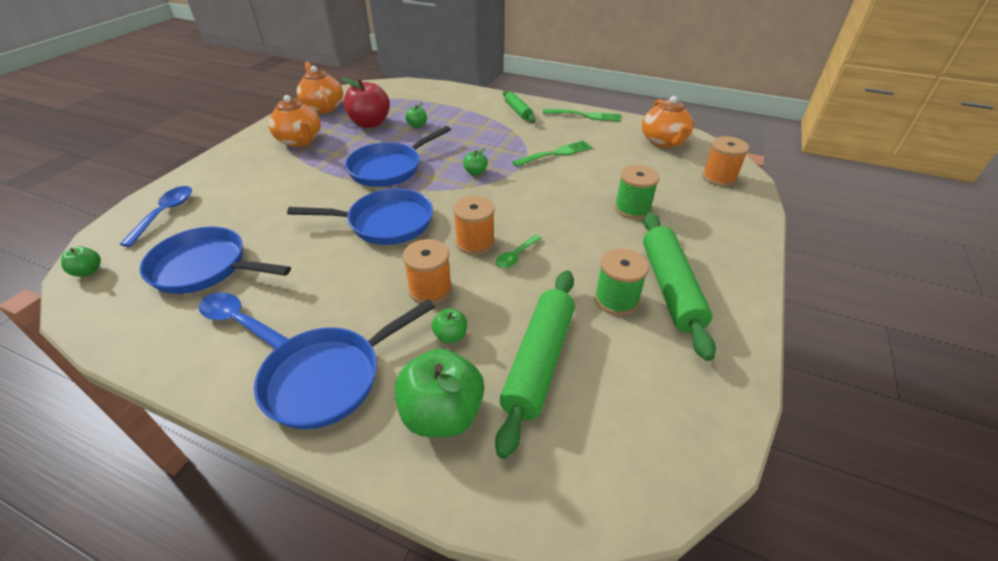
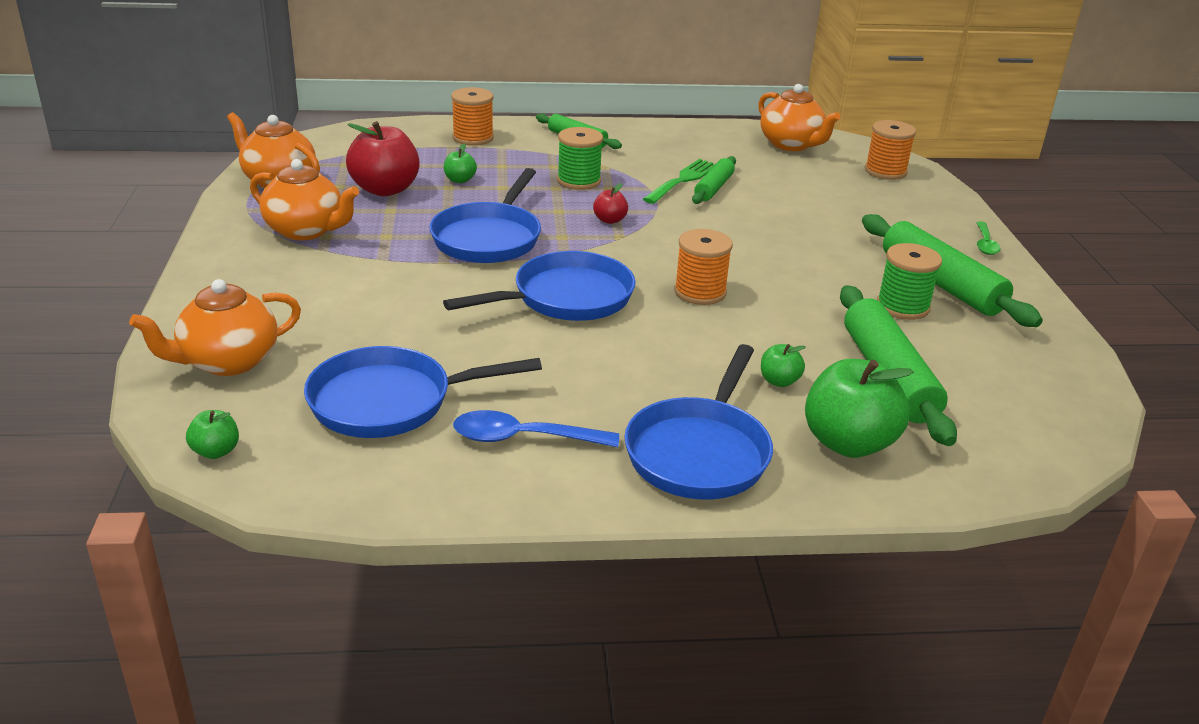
camera: 30 degrees left, 10 degrees down
(165, 214) = (228, 361): blue spoon -> orange teapot
(430, 289) = (706, 348): orange spool -> orange spool (473, 138)
(475, 172) = (610, 220): green apple -> red apple
(516, 256) = (760, 294): green spoon -> green spoon (985, 244)
(571, 164) = (713, 188): none -> green rolling pin
(585, 115) = (669, 130): green fork -> none
(632, 209) = (830, 220): green spool -> green spool (579, 181)

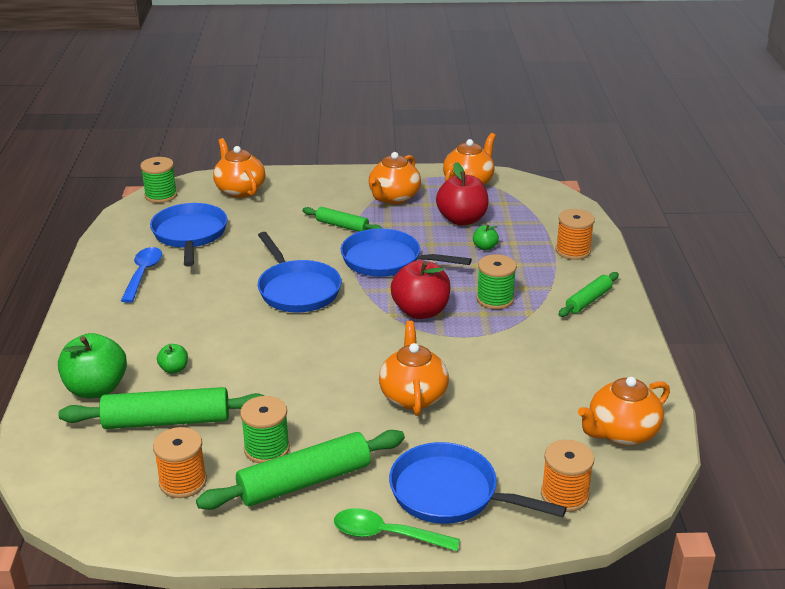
camera: 95 degrees right, 0 degrees up
(216, 451) = (161, 195): green apple -> green spool
(610, 220) = (420, 311): red apple -> red apple, size x2.11
(683, 180) = (508, 353): green fork -> none
(700, 292) = (300, 346): orange spool -> orange spool (183, 482)
(700, 452) = (109, 330): blue pan -> blue pan (450, 493)
(713, 188) = (494, 369): green rolling pin -> green rolling pin (342, 226)
(774, 228) = (413, 396): none -> orange teapot
(985, 244) = (386, 534): green spoon -> green spoon, size x1.56

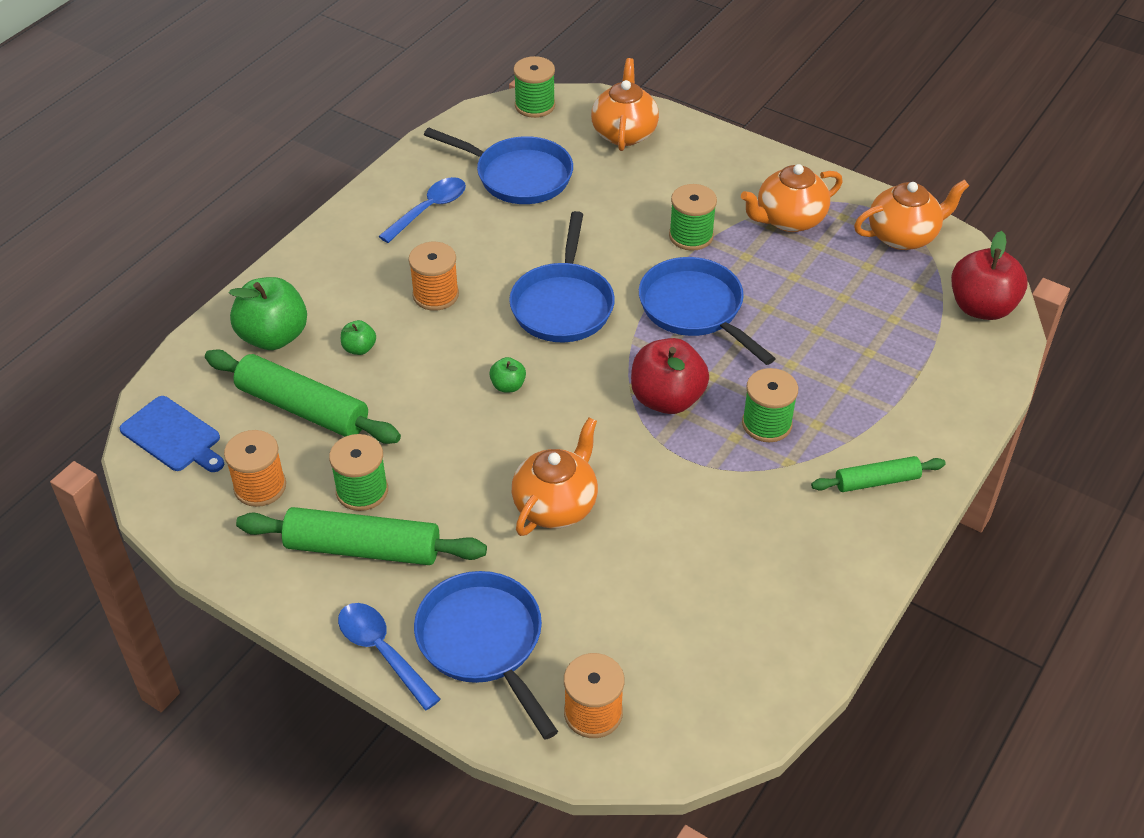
camera: 35 degrees right, 15 degrees up
(74, 483) = (173, 436): none -> blue cutting board
(190, 235) = (518, 176): blue pan -> blue pan turned 90 degrees clockwise
(342, 226) = (691, 236): green rolling pin -> green spool
(386, 534) = (382, 652): green spoon -> blue spoon
(462, 220) = (840, 289): red apple -> red apple (981, 307)
(485, 247) = (828, 343): green apple -> green apple (508, 386)
(573, 251) = (932, 400): orange spool -> orange spool (435, 295)
(621, 433) = (730, 675): orange teapot -> none

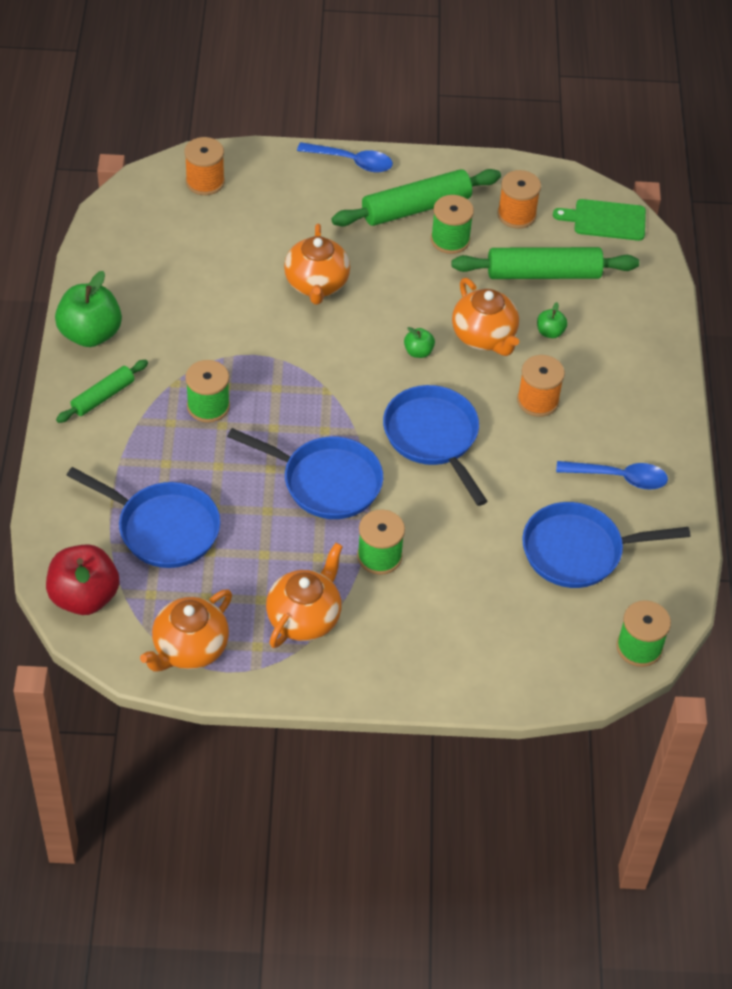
camera: 145 degrees right, 5 degrees up
(173, 436) = (605, 220): blue cutting board -> green cutting board
(273, 336) = (619, 314): green apple -> green apple (90, 334)
(429, 209) = (619, 478): blue spoon -> blue spoon turned 90 degrees counterclockwise
(483, 642) = (297, 190): blue pan -> blue pan (163, 528)
(624, 133) = (527, 653): orange teapot -> orange teapot (484, 337)
(667, 399) = (295, 393): red apple -> none

